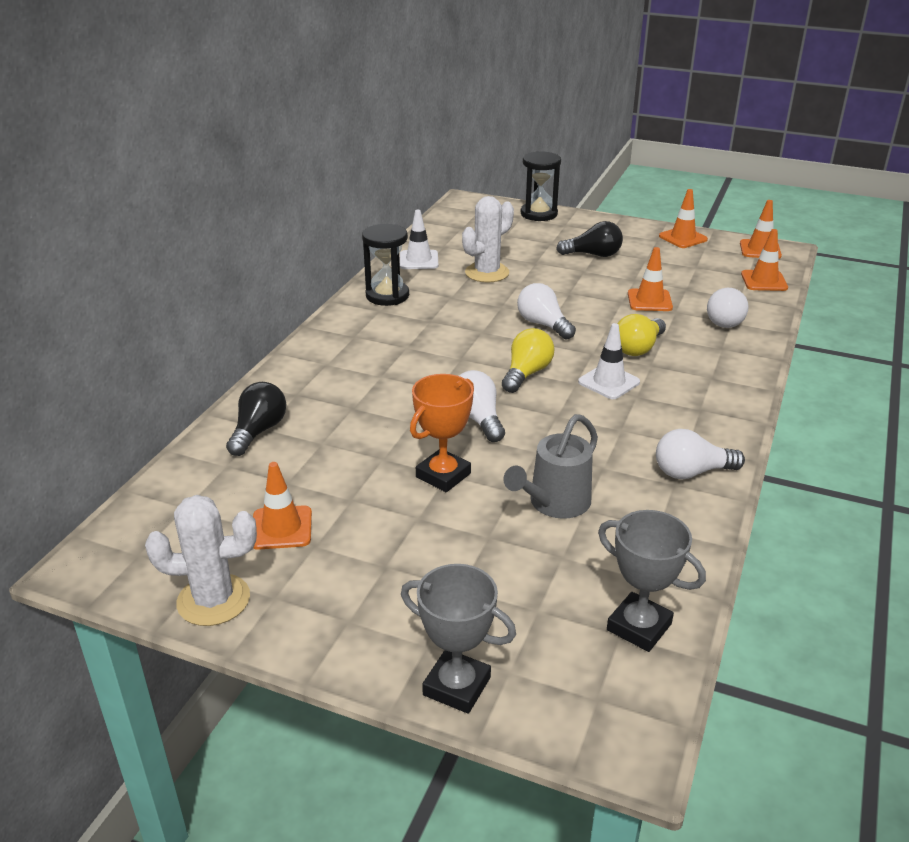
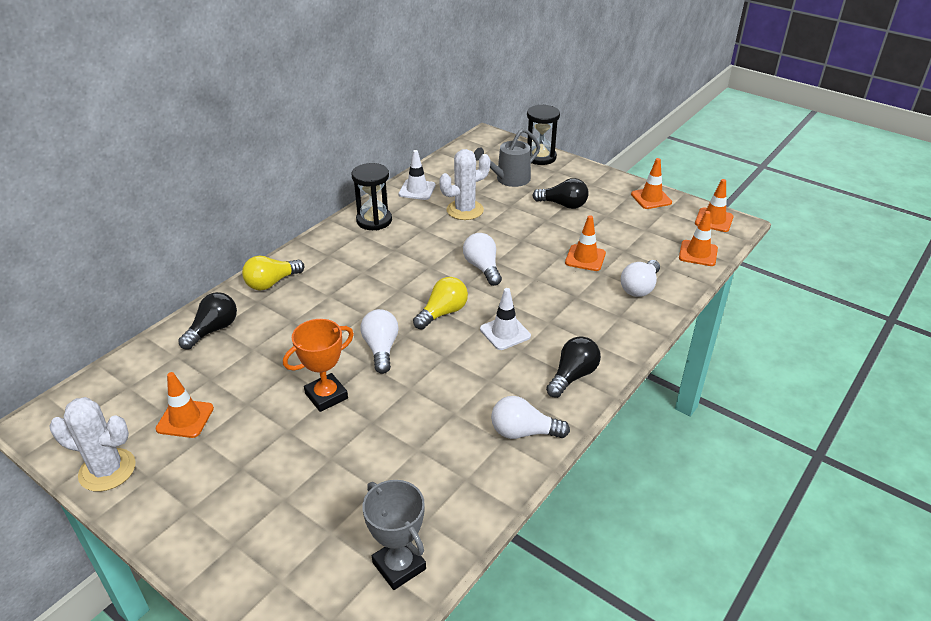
camera: 15 degrees right, 5 degrees up
(457, 686) = (235, 584): grey trophy -> none
(554, 504) = (396, 439): grey watering can -> grey watering can (509, 179)
(638, 348) = (548, 304): yellow light bulb -> yellow light bulb (271, 283)
(709, 411) = (573, 376): none -> black light bulb

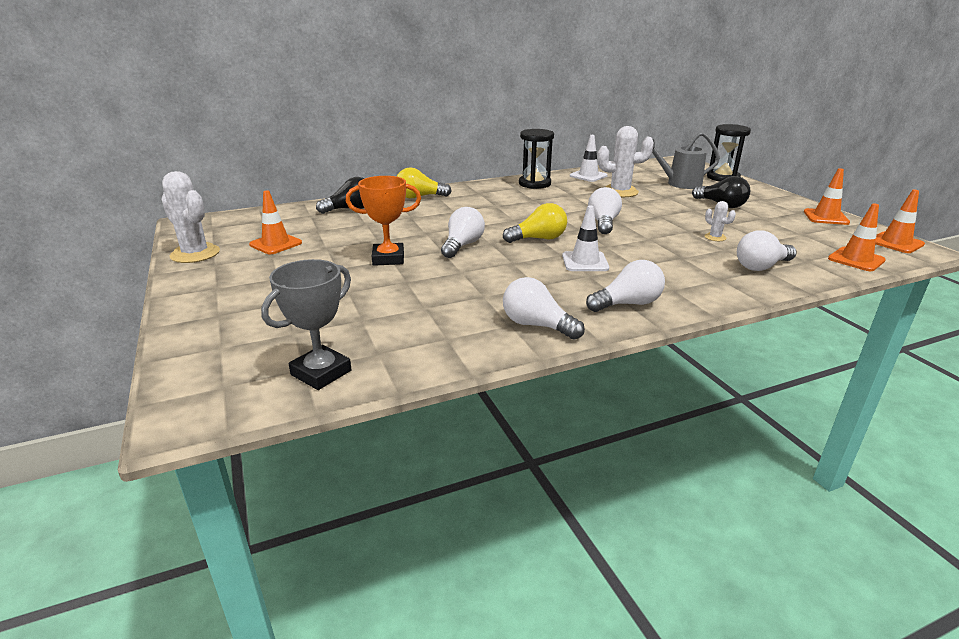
camera: 30 degrees right, 10 degrees down
(399, 566) = (321, 373): grey trophy -> grey trophy turned 45 degrees clockwise
(573, 376) = (628, 304): black light bulb -> white light bulb
(585, 258) = (715, 237): orange traffic cone -> white cactus

